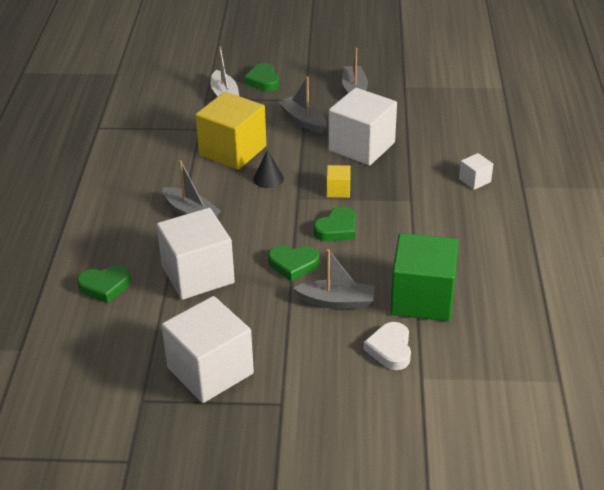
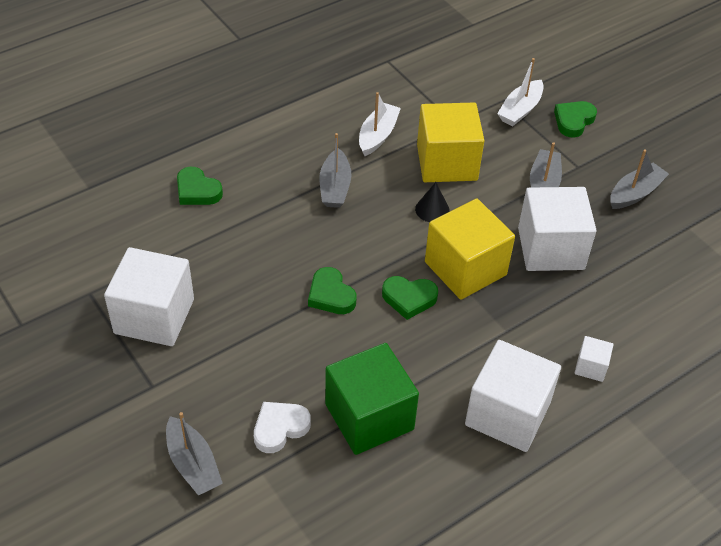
camera: 50 degrees right, 10 degrees up
(166, 168) = (377, 135): none -> white boat
(198, 275) = (261, 239): white cube -> white cube (507, 414)
(336, 301) = (309, 354): grey boat -> grey boat (193, 464)
(338, 190) = (465, 268): yellow cube -> yellow cube, size x2.23

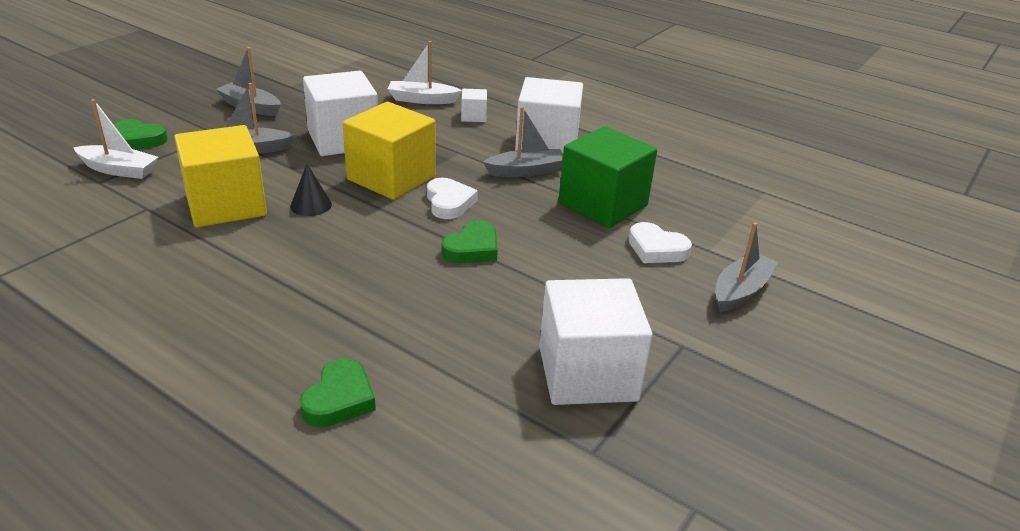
camera: 110 degrees left, 15 degrees down
(335, 187) = (293, 276): grey boat -> grey boat (526, 171)
(377, 135) = (180, 259): white boat -> white boat (422, 100)
(409, 298) = (449, 203): green heart -> white heart

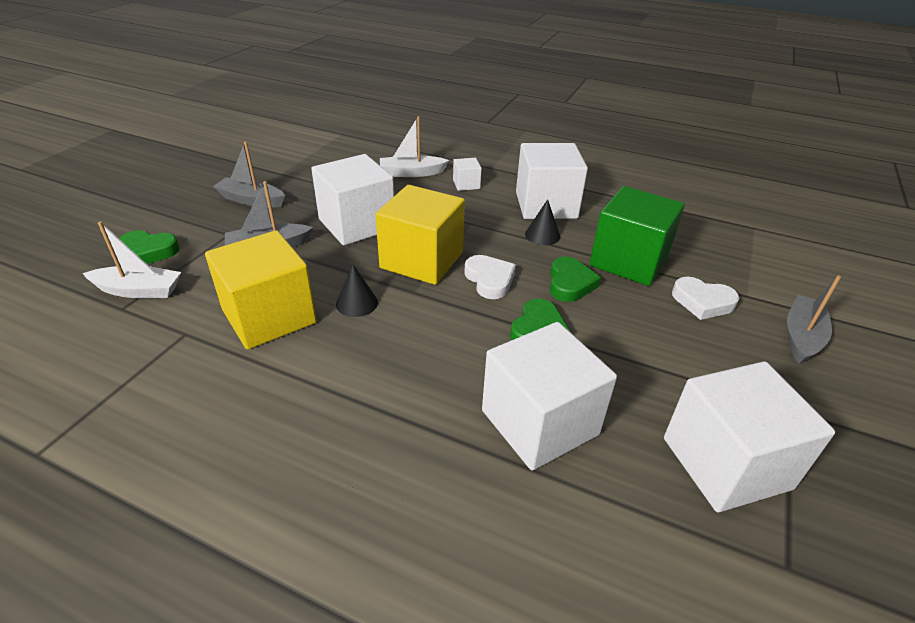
camera: 10 degrees left, 5 degrees up
(339, 399) = (496, 554): green heart -> green heart (570, 283)
(431, 318) = (539, 422): none -> white cube
(526, 171) = (542, 235): grey boat -> black cone

